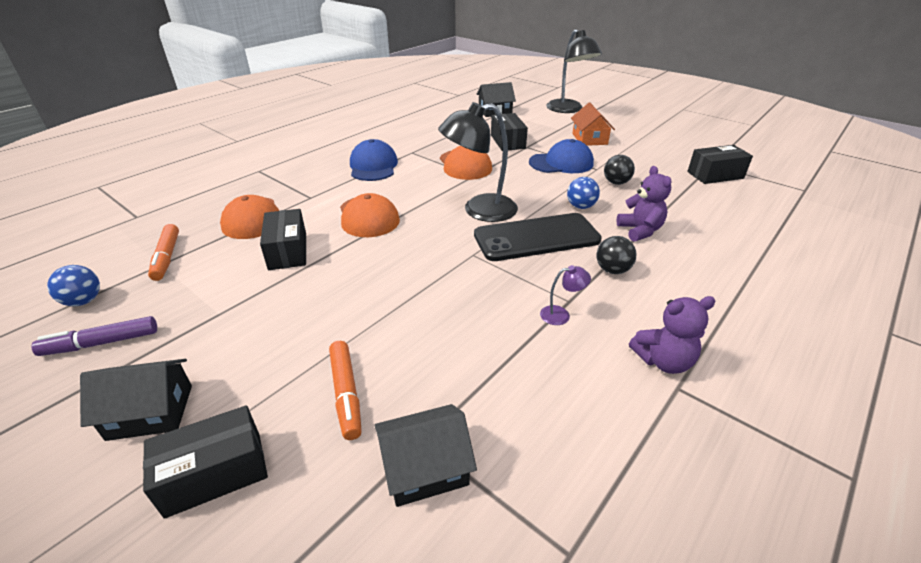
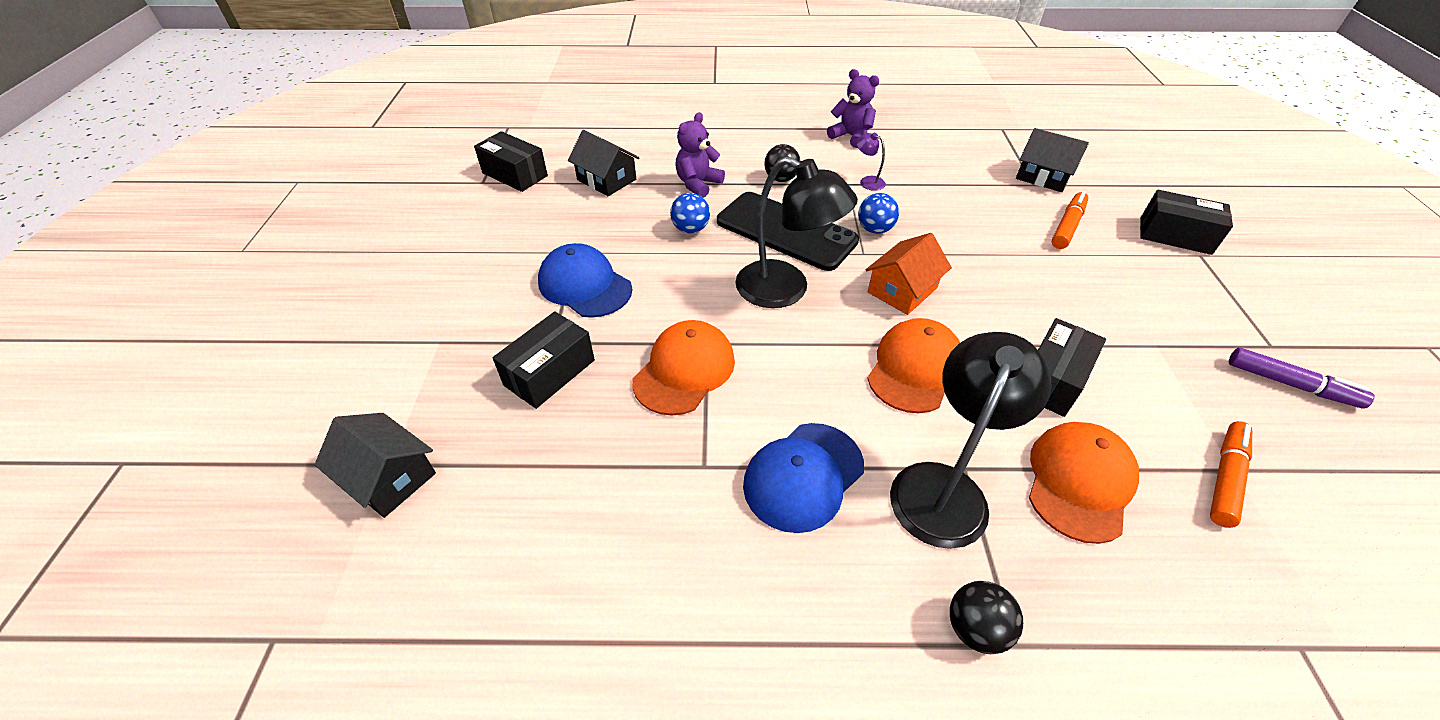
camera: 130 degrees left, 10 degrees up
(83, 301) = (1336, 464): blue ball -> blue ball (874, 229)
(150, 412) = (1225, 293): black house -> black house (606, 180)
(568, 110) = (314, 374): black lamp -> black lamp (944, 487)
(589, 139) = (465, 294): orange house -> orange house (902, 290)
(616, 183) = (603, 226): black ball -> black ball (975, 628)

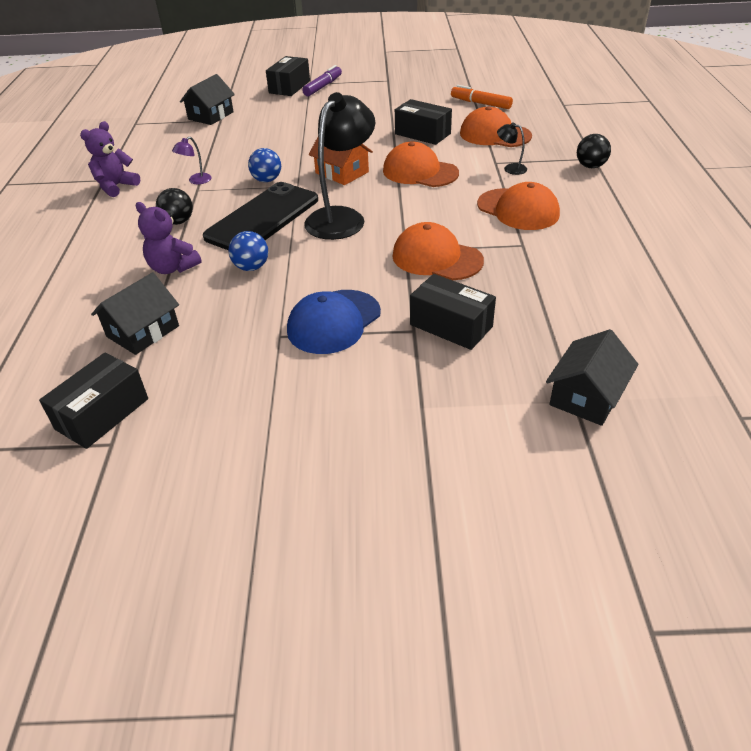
camera: 90 degrees left, 5 degrees down
(803, 476) = (518, 209): blue cap -> orange cap
(944, 487) = (510, 168): black lamp -> black lamp, size x0.42
(1067, 226) = (274, 114): orange marker -> none
(1290, 384) = (415, 81): purple marker -> purple marker (323, 86)

